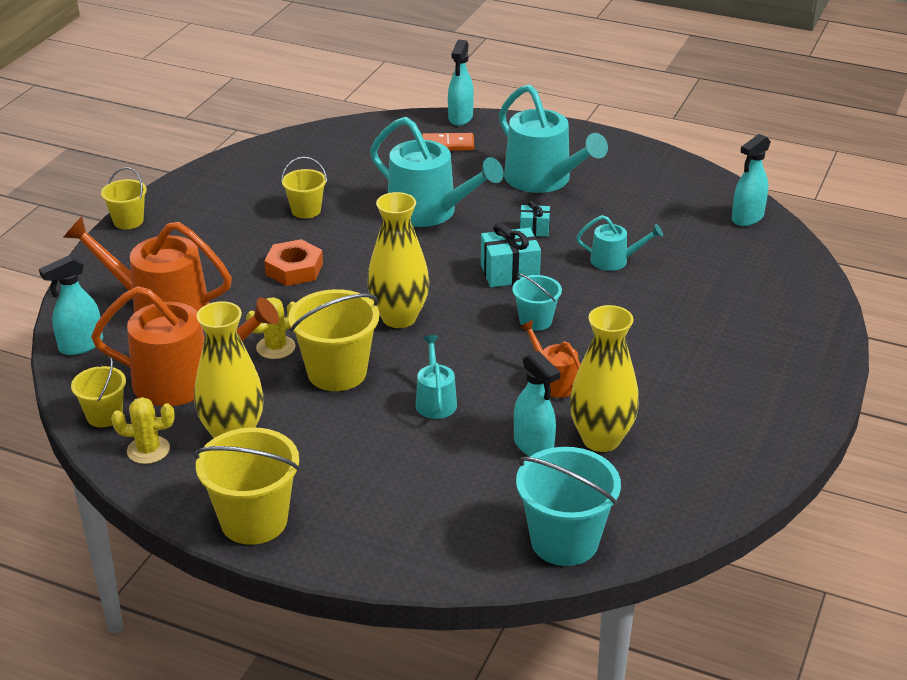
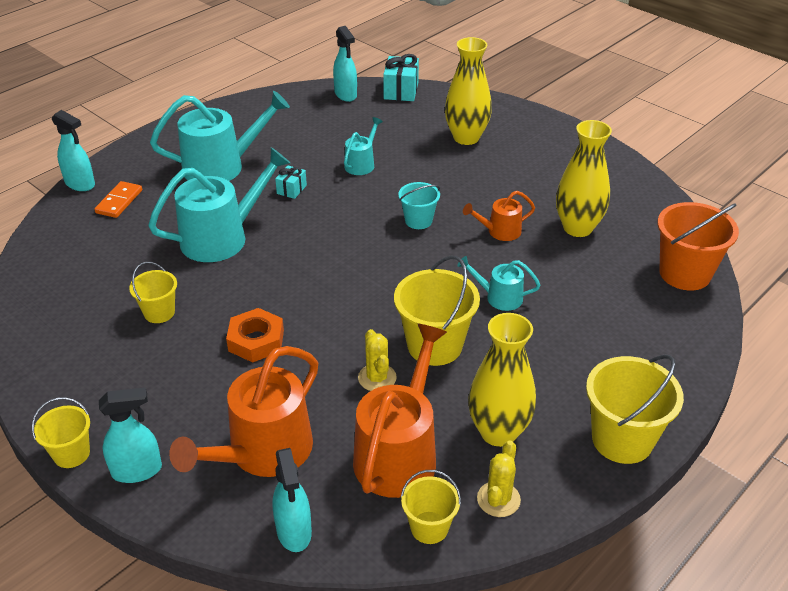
camera: 70 degrees left, 5 degrees up
(399, 318) = (374, 291): yellow vase -> yellow vase (466, 138)
(509, 273) = (345, 217): turquoise gift -> turquoise gift (401, 91)
(533, 446) = (574, 261): turquoise spray bottle -> turquoise spray bottle (137, 470)
(564, 541) = (685, 273): turquoise bucket -> orange bucket

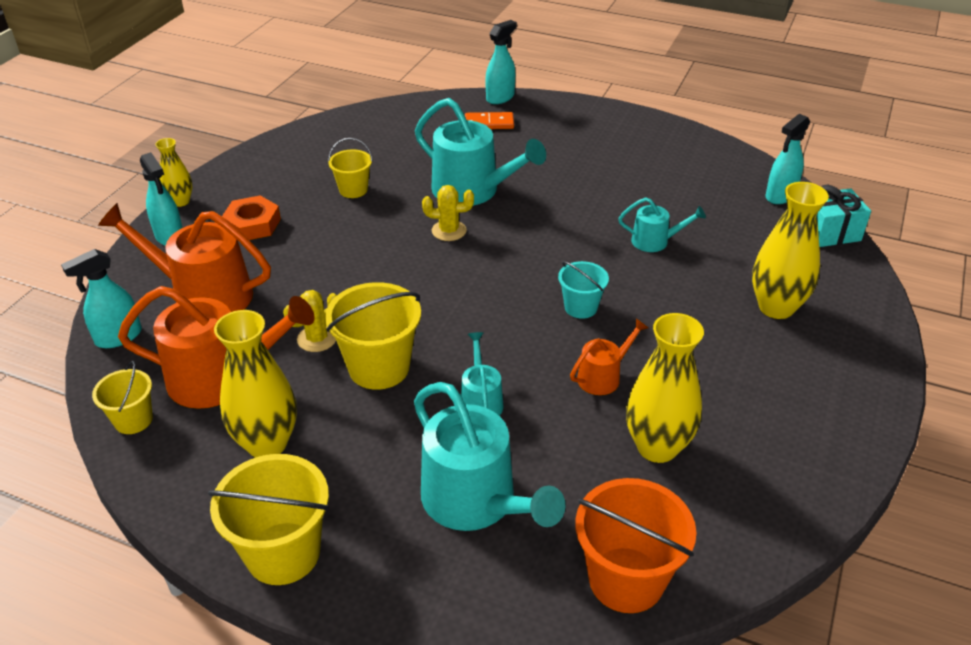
camera: 70 degrees right, 0 degrees up
(71, 454) = (180, 201): yellow bucket -> yellow vase
(80, 184) = (500, 97): turquoise spray bottle -> turquoise spray bottle turned 150 degrees counterclockwise
(221, 166) = (580, 158): turquoise watering can -> turquoise watering can (475, 501)
(256, 340) = (339, 251): orange nut -> orange nut (252, 224)
(291, 189) = (574, 209): turquoise gift -> none
(498, 499) = (175, 462): yellow cactus -> yellow cactus (449, 231)
(500, 231) = (603, 377): orange watering can -> orange watering can turned 90 degrees clockwise

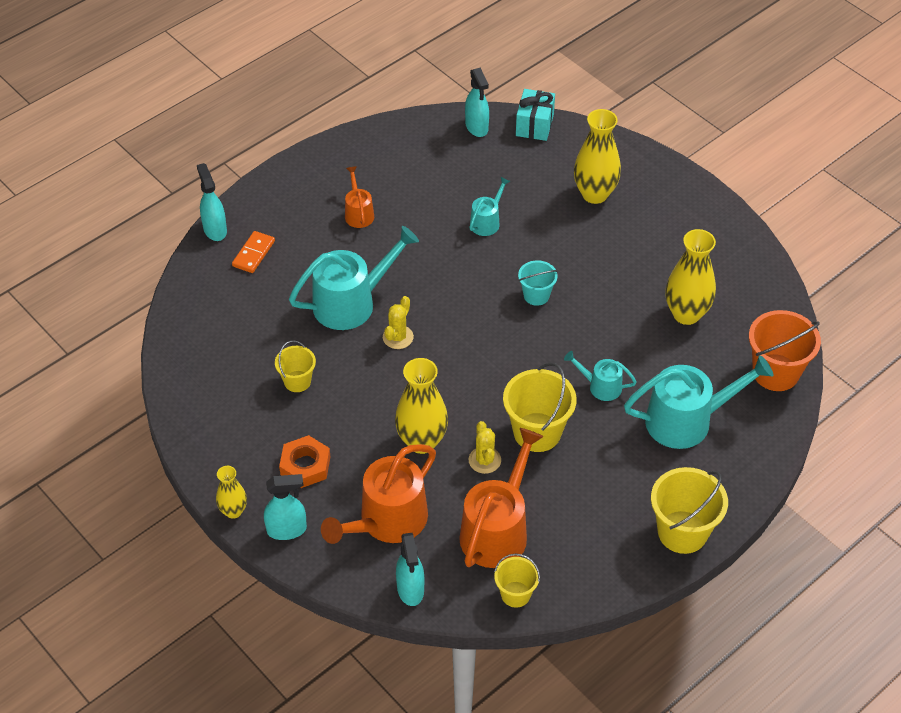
camera: 65 degrees left, 10 degrees up
(267, 443) = (581, 518): yellow vase -> yellow vase (422, 441)
(603, 377) = (612, 313): orange watering can -> orange watering can (358, 213)

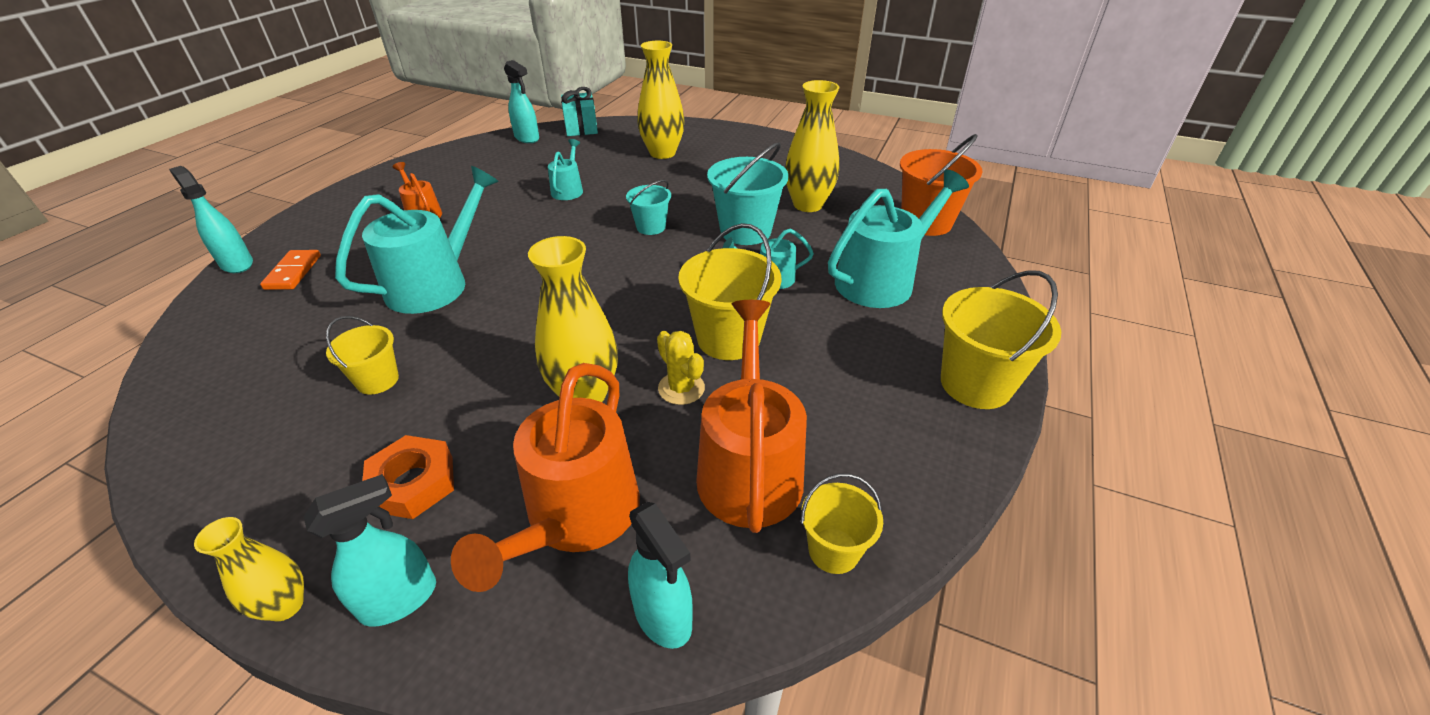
camera: 25 degrees left, 10 degrees down
(398, 337) = (507, 299): yellow cactus -> none
(612, 328) = (745, 231): none -> turquoise bucket

